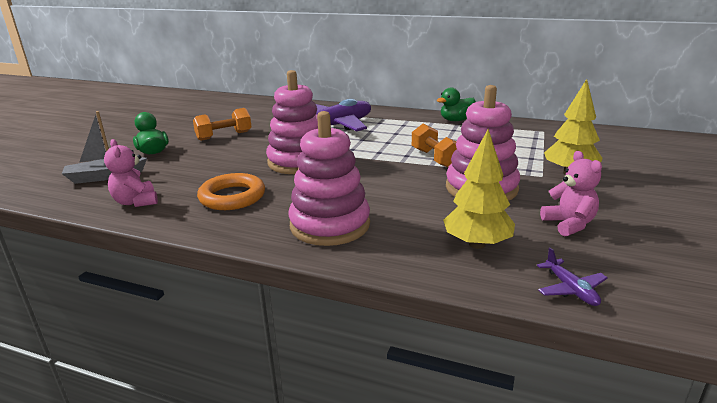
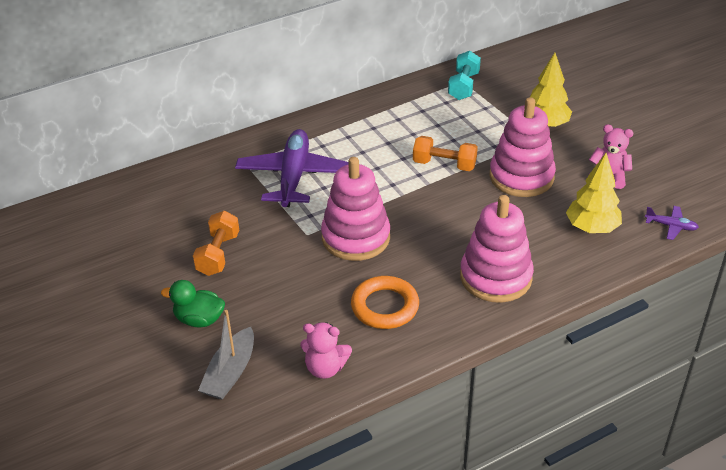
camera: 50 degrees left, 15 degrees up
(456, 120) = (379, 104): green duck -> none
(539, 133) = (463, 86): none -> turquoise dumbbell

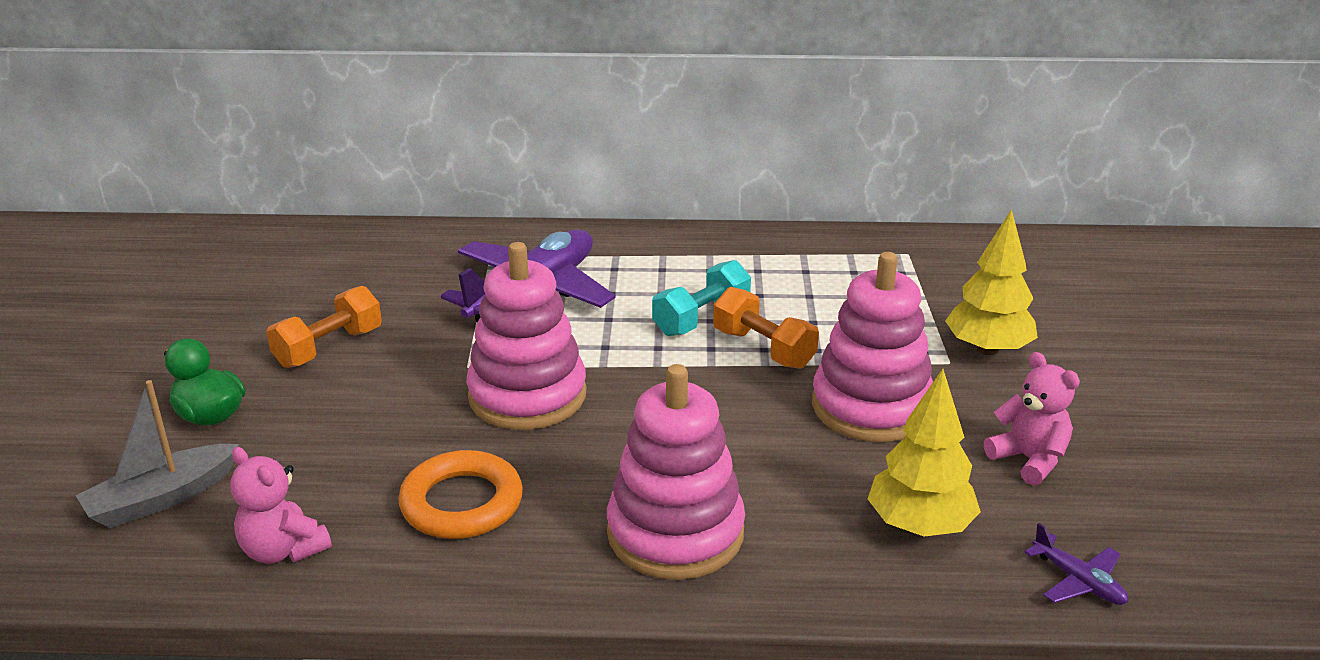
camera: 30 degrees right, 10 degrees down
(463, 86) = (903, 260): turquoise dumbbell -> turquoise dumbbell (701, 318)

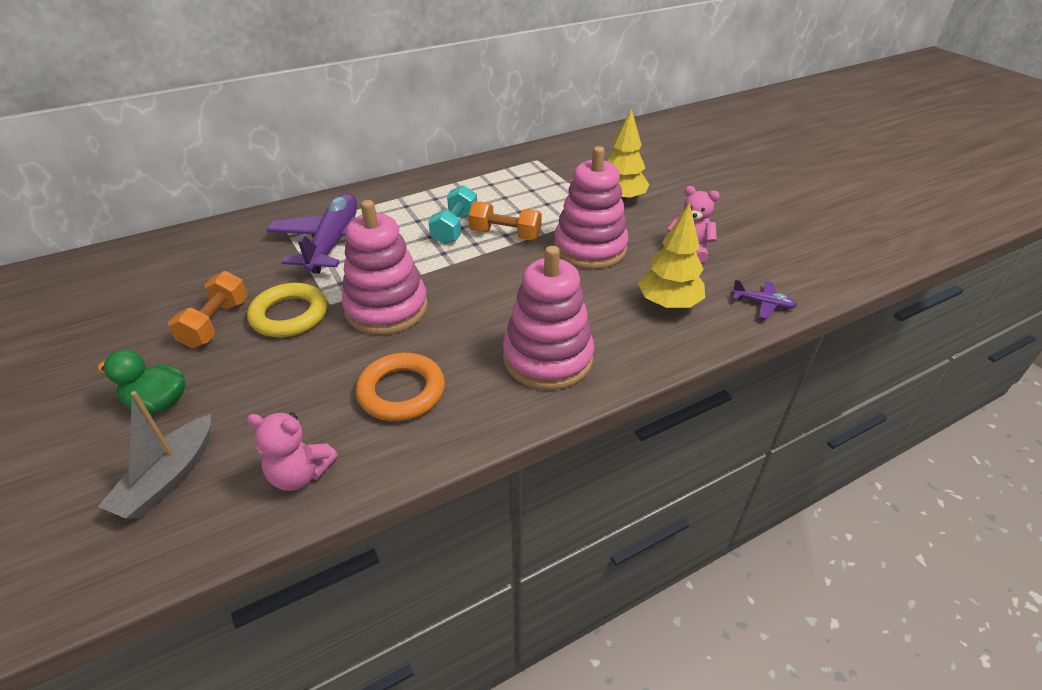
camera: 30 degrees left, 10 degrees up
(412, 365) = (289, 315): none -> yellow ring

